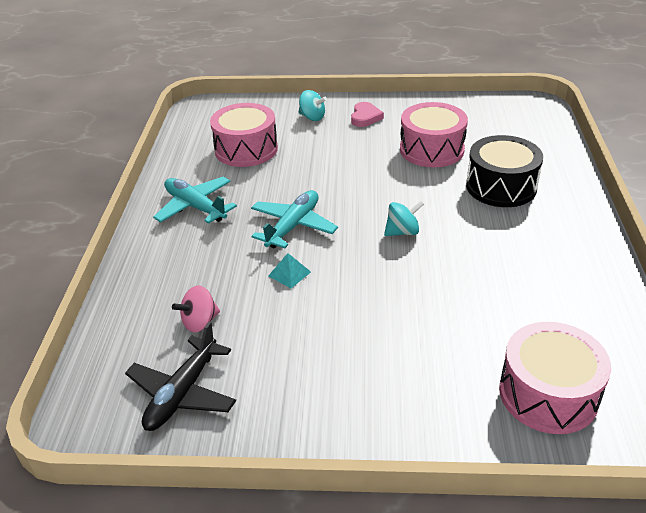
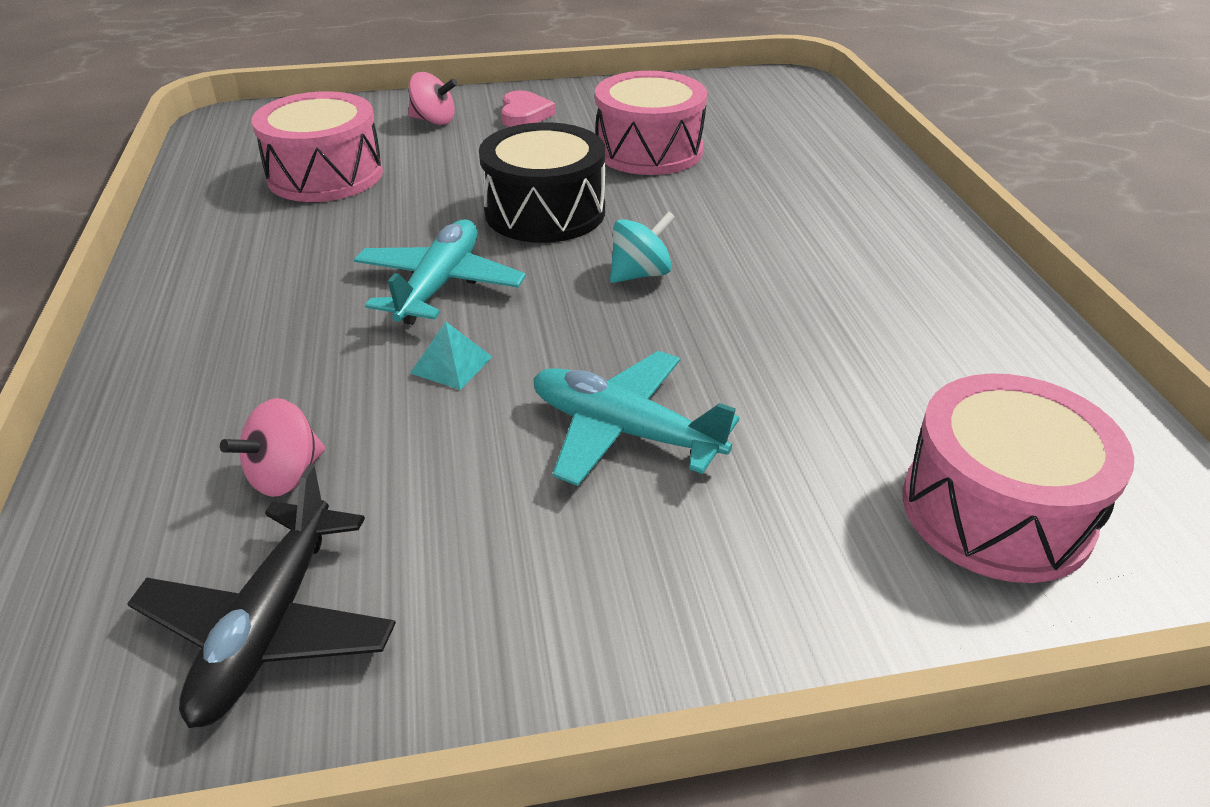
camera: 15 degrees left, 0 degrees up
(195, 207) = (244, 272): turquoise plane -> turquoise plane (624, 431)
(312, 117) = (434, 121): turquoise spinning top -> pink spinning top
(501, 186) = (780, 192): black drum -> black drum (545, 212)

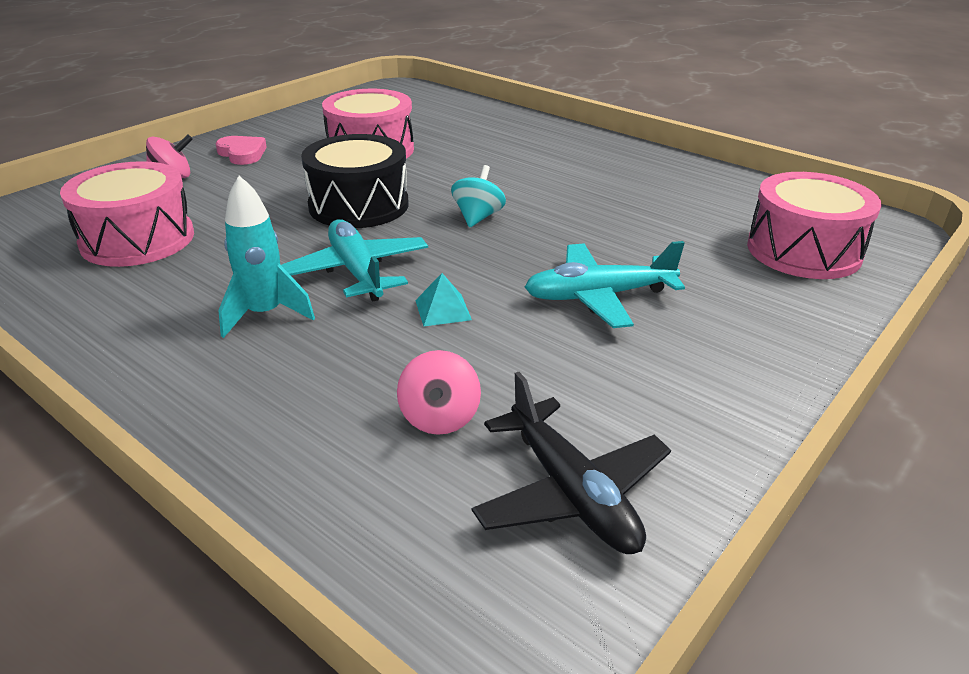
camera: 40 degrees left, 5 degrees down
(310, 293) = (265, 314): none -> turquoise rocket

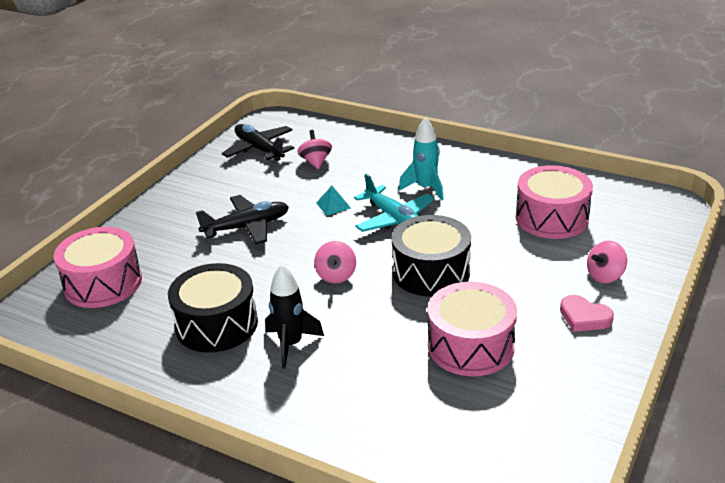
camera: 170 degrees right, 0 degrees up
(478, 217) = (336, 275): turquoise spinning top -> pink spinning top
(547, 170) = (291, 344): none -> black rocket
(598, 296) = (247, 227): turquoise plane -> black plane
(630, 193) = (216, 324): none -> black drum

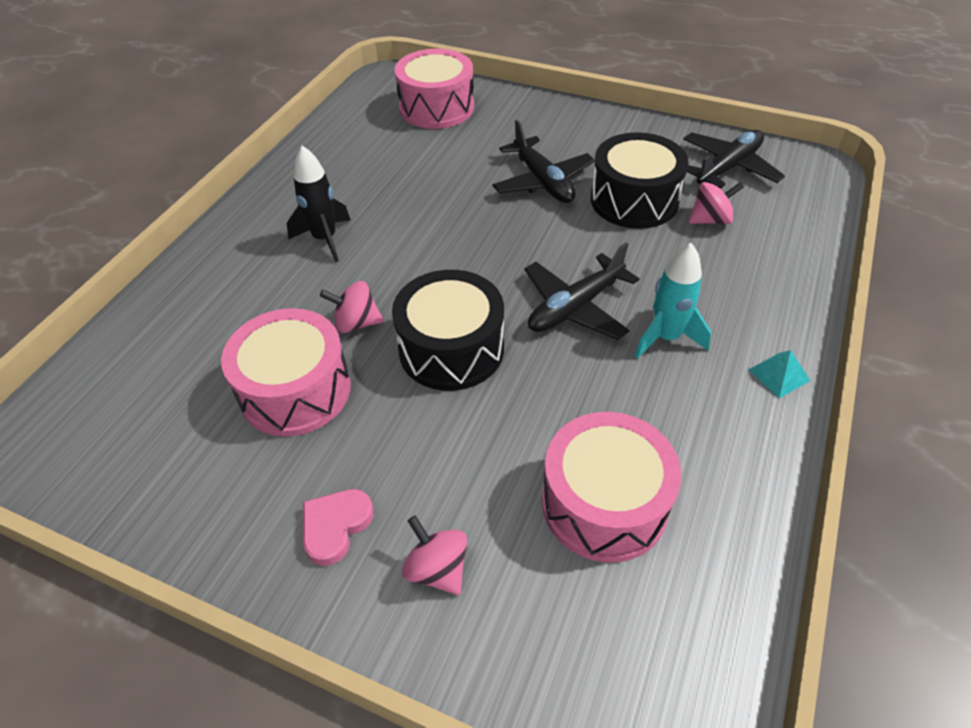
camera: 85 degrees right, 15 degrees up
(216, 324) = (365, 185): black drum -> black drum (634, 200)
(333, 205) = (601, 246): turquoise pyramid -> turquoise pyramid (779, 375)
(336, 275) = (445, 262): pink spinning top -> pink spinning top (356, 323)
(394, 219) = (575, 307): turquoise plane -> black plane

